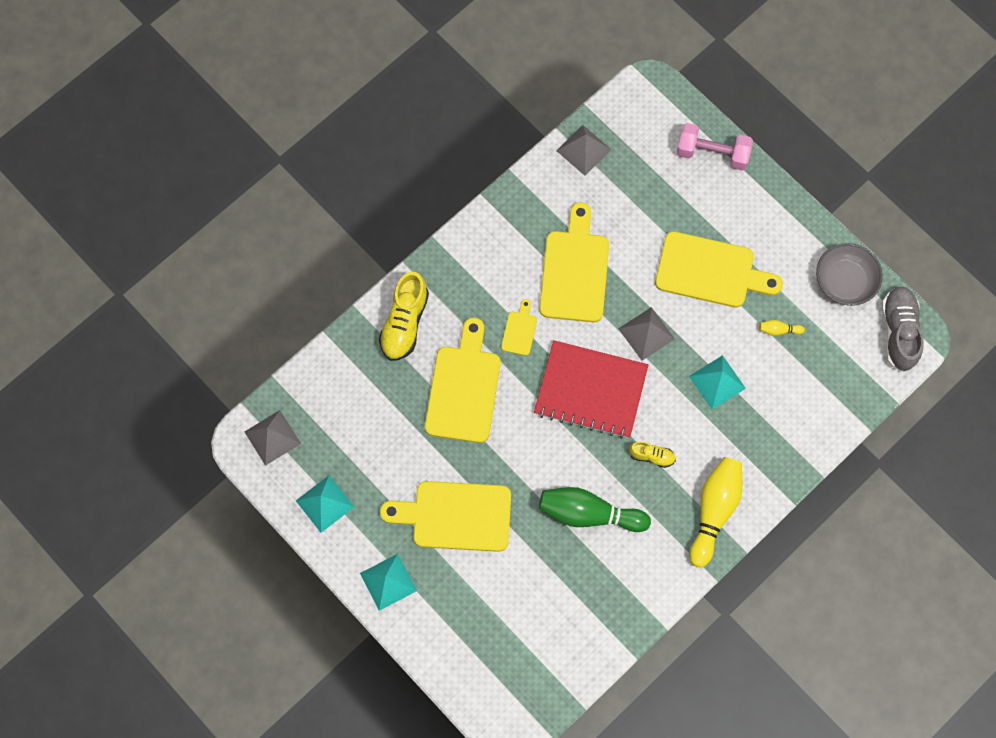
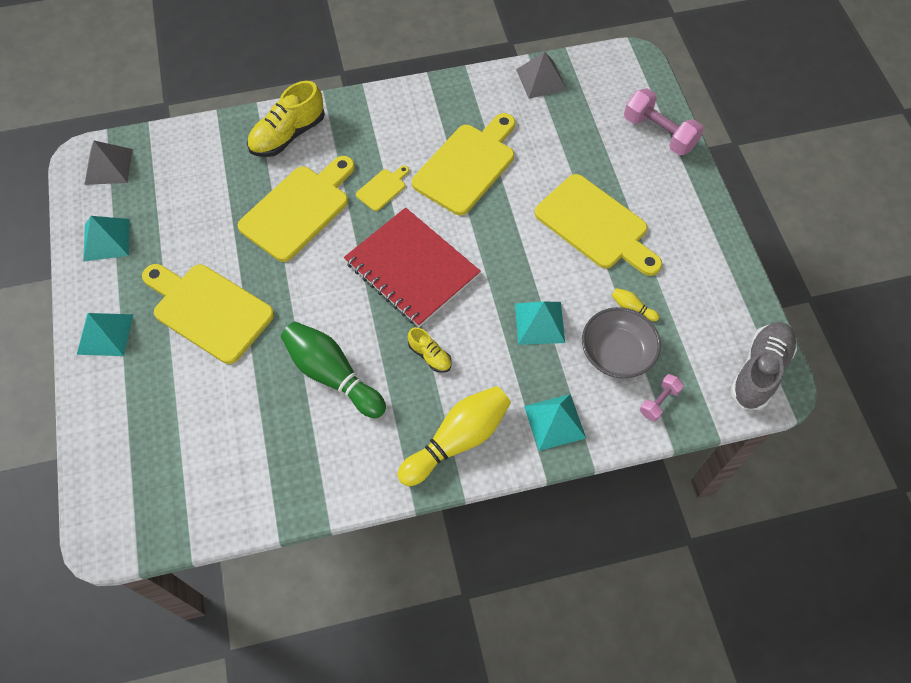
camera: 30 degrees right, 10 degrees down
(646, 333) = (498, 247): grey pyramid -> none
(775, 456) = (555, 422): none -> turquoise pyramid
(840, 398) = (659, 402): none -> pink dumbbell
(844, 281) = (727, 297): grey bowl -> grey bowl (616, 353)

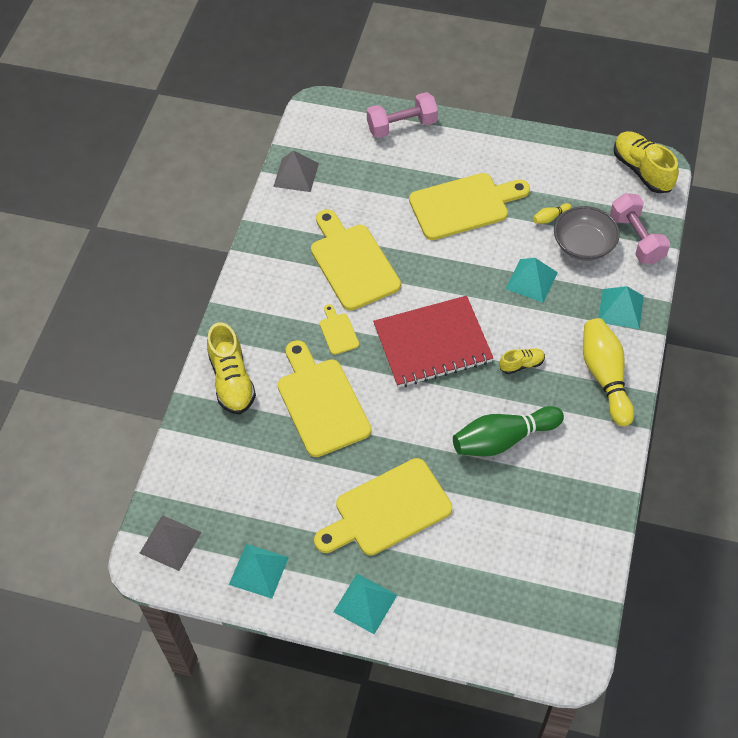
camera: 60 degrees left, 5 degrees down
(659, 402) = (636, 239): pink dumbbell -> pink dumbbell, size x1.83
(759, 371) = (642, 170): grey shoe -> yellow shoe

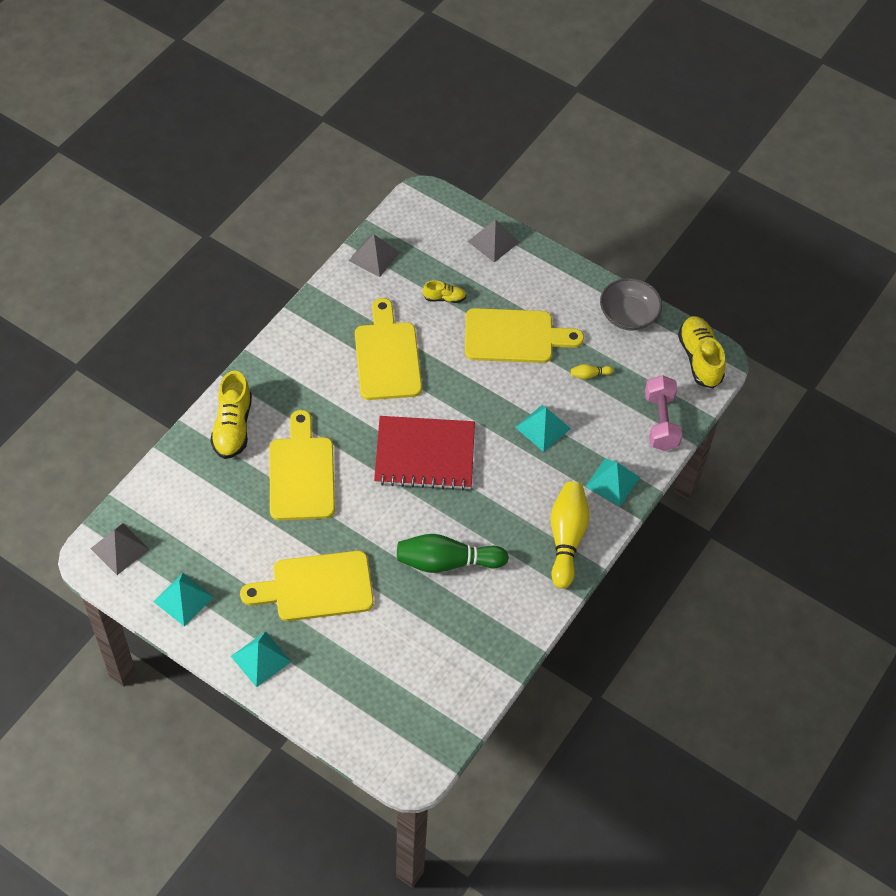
camera: 15 degrees right, 0 degrees up
(338, 332) = (345, 415): yellow cutting board -> none
(402, 126) = (493, 241): pink dumbbell -> grey pyramid
(521, 364) = (496, 501): yellow shoe -> yellow shoe (444, 298)
(583, 245) = (608, 411): grey bowl -> grey bowl (628, 315)

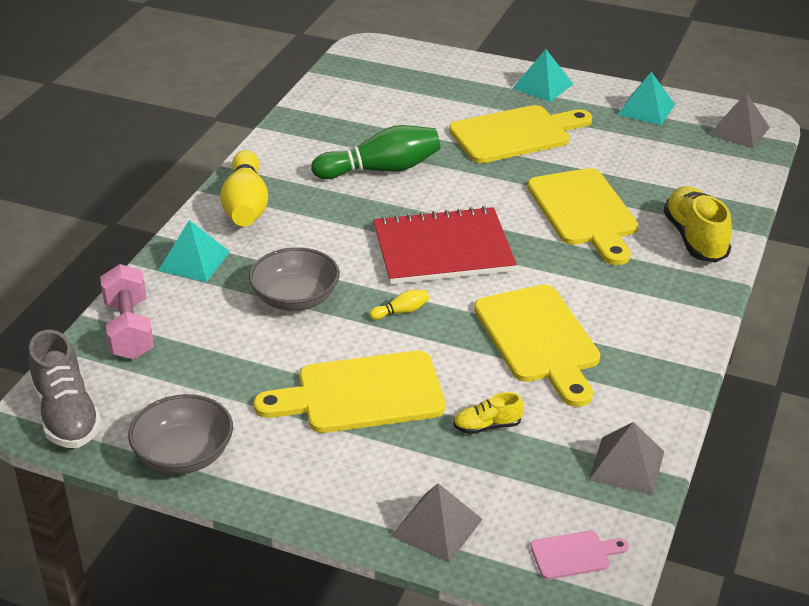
camera: 170 degrees right, 20 degrees down
(426, 212) = (574, 555): none -> pink cutting board
(543, 428) = (295, 298): turquoise pyramid -> grey bowl
(589, 375) = (238, 366): yellow bowling pin -> yellow bowling pin (401, 311)
(699, 359) = (67, 414): yellow shoe -> grey shoe

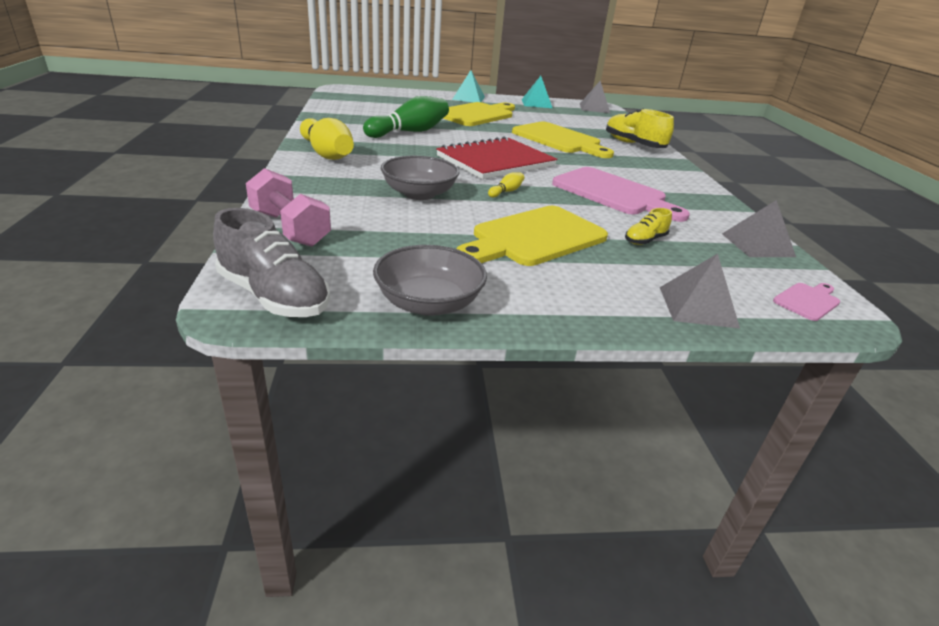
camera: 30 degrees left, 5 degrees down
(194, 261) = (312, 184): turquoise pyramid -> none
(539, 339) = (613, 193): yellow cutting board -> pink cutting board

